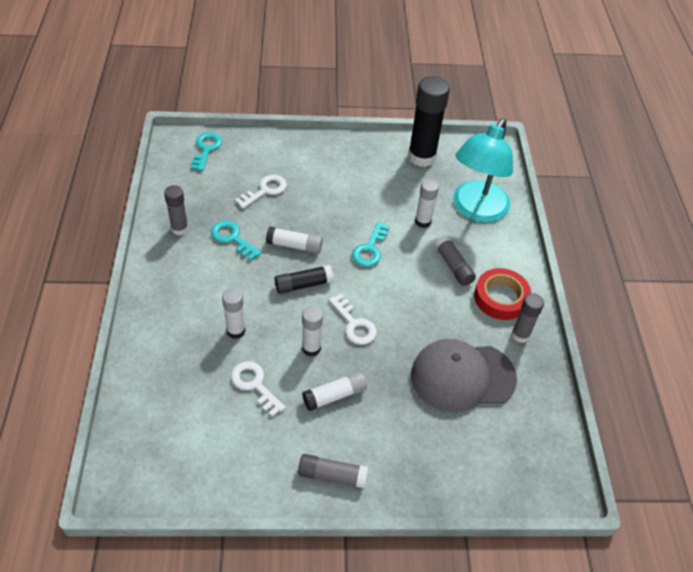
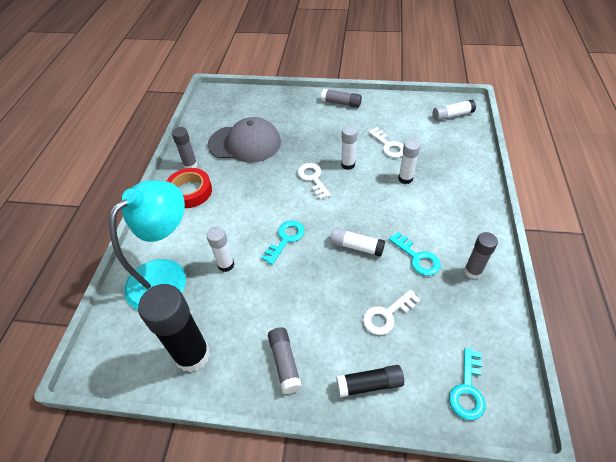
camera: 165 degrees left, 0 degrees up
(303, 285) = (350, 210): black glue stick -> black glue stick (369, 384)
(335, 395) = (334, 138): white glue stick -> white glue stick (452, 115)
(453, 266) = (216, 219): grey glue stick -> grey glue stick (284, 363)

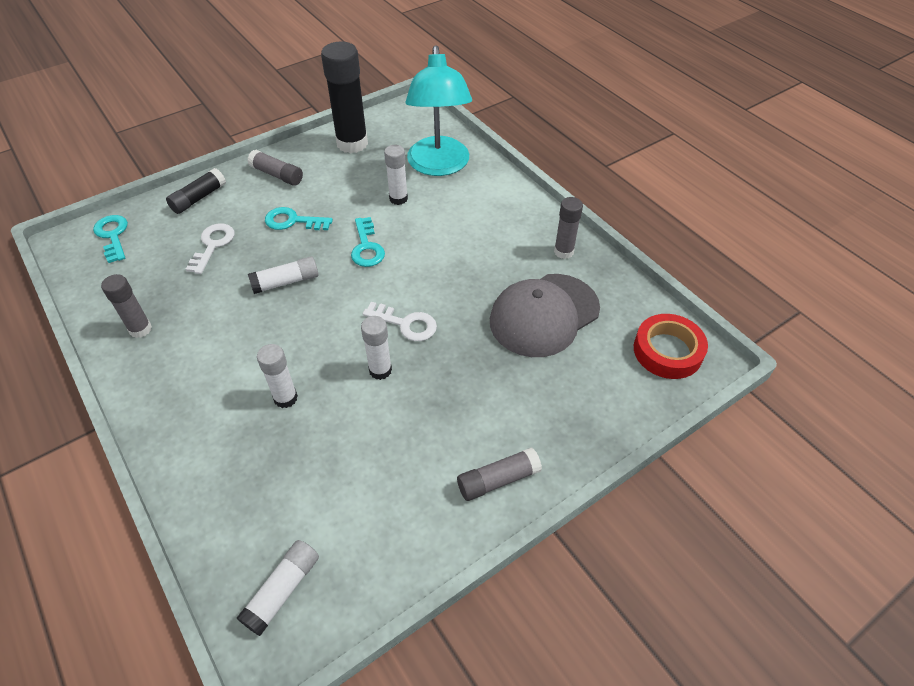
camera: 135 degrees right, 0 degrees up
(190, 191) = (521, 229): red tape -> red tape (667, 351)
(388, 146) = (348, 440): white key -> none
(417, 258) = (211, 308): turquoise key -> turquoise key (292, 221)

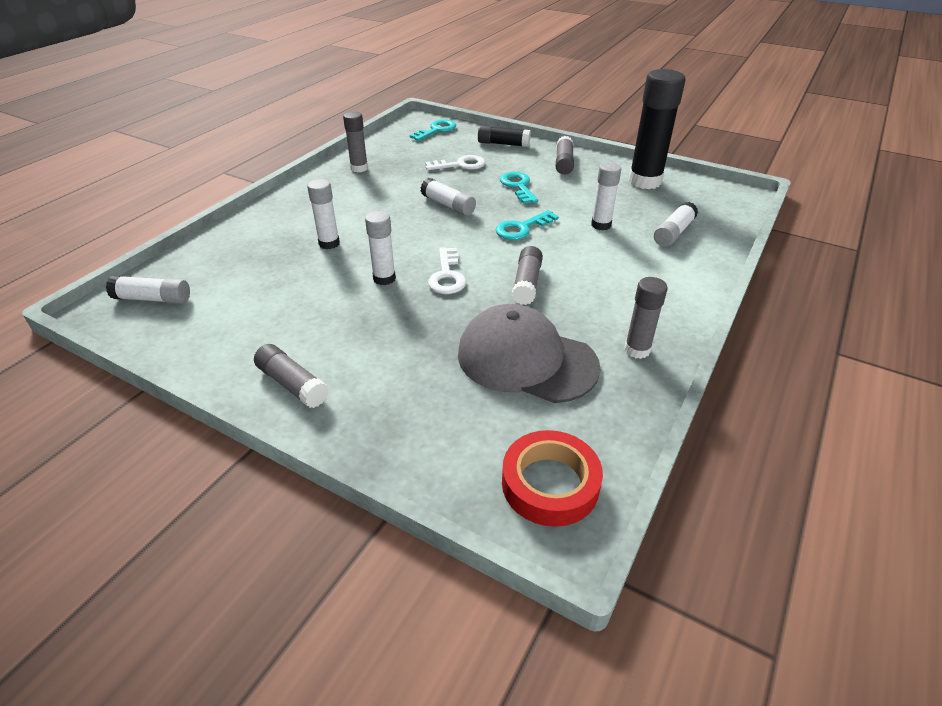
camera: 65 degrees right, 10 degrees down
(439, 166) = (673, 233): turquoise lamp -> white glue stick
(450, 277) = (526, 283): none -> grey glue stick

